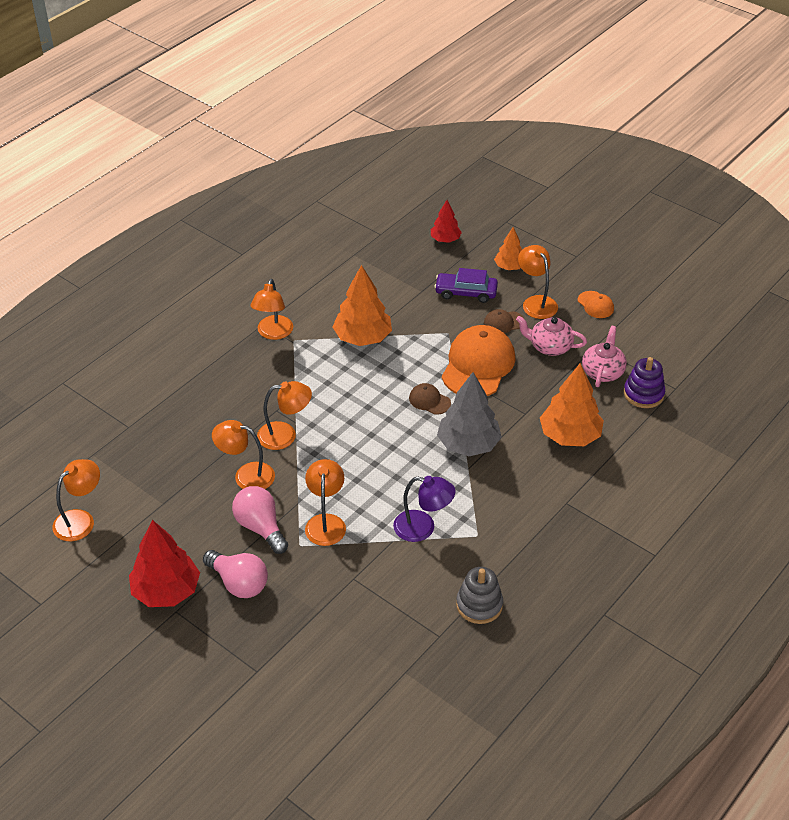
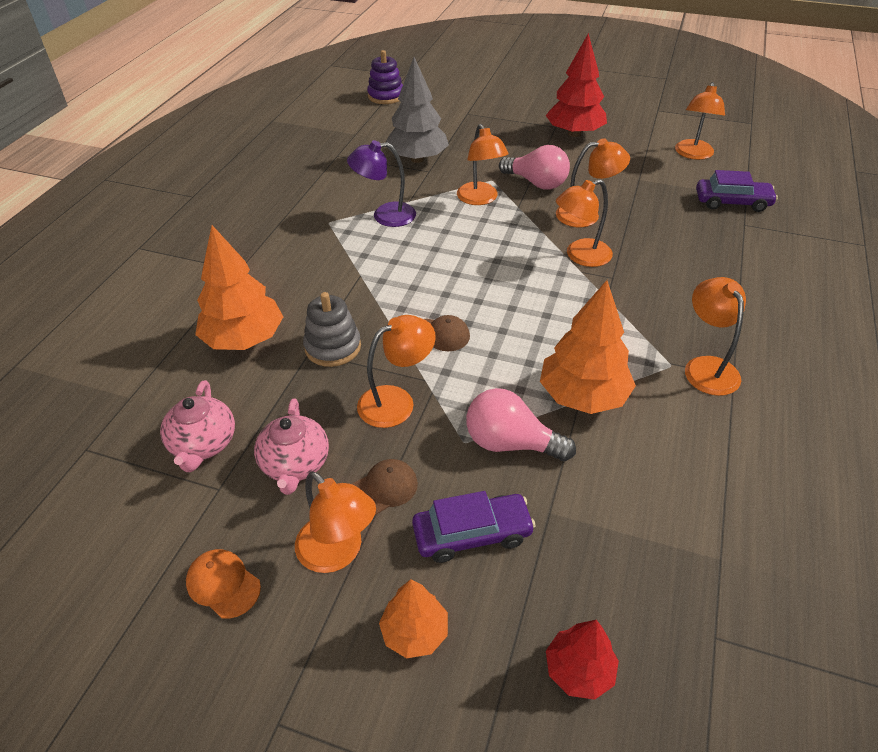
camera: 160 degrees right, 0 degrees up
(112, 451) = (732, 202): none -> purple car
(239, 583) = (522, 149): pink light bulb -> pink light bulb (510, 443)
(468, 444) = (369, 298): grey tree -> grey tree (417, 159)
(478, 365) = (396, 401): orange cap -> orange lamp
(479, 605) = (309, 178): grey stacking toy -> grey stacking toy (333, 347)
(549, 347) = (295, 464): pink teapot -> pink teapot turned 90 degrees clockwise
(643, 394) = (138, 425): purple stacking toy -> purple stacking toy (386, 96)

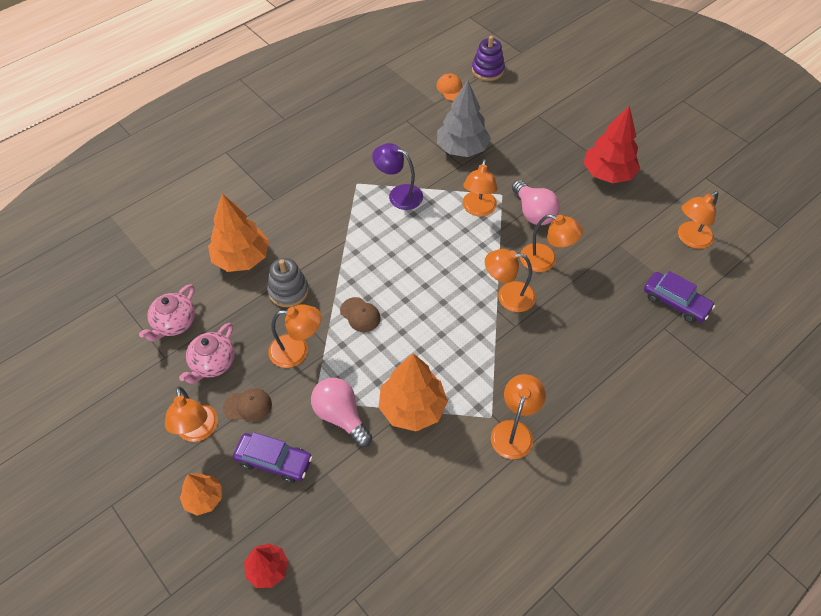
camera: 30 degrees right, 10 degrees up
(223, 584) = (132, 416): orange cap -> orange cap (451, 89)

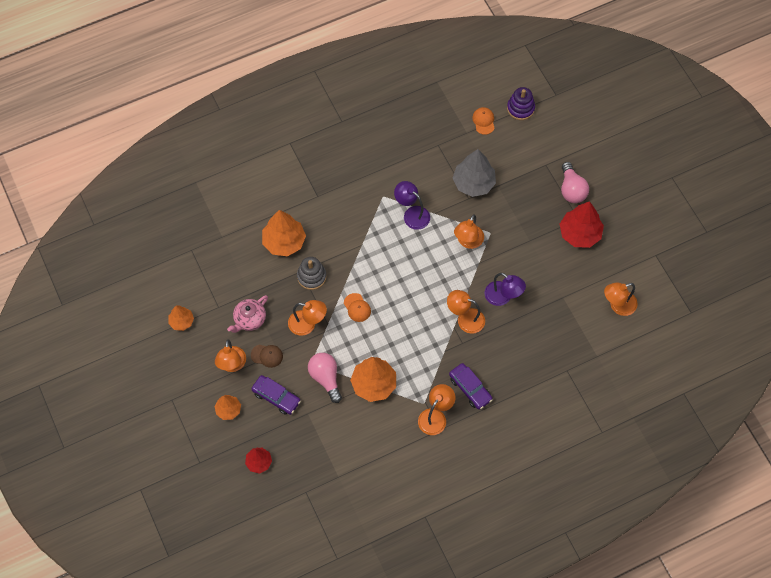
camera: 15 degrees right, 10 degrees up
(113, 389) = (181, 321): none -> orange tree
(174, 323) = (228, 283): pink teapot -> none
(360, 315) = (357, 307): brown cap -> orange cap
(533, 212) = (508, 254): pink light bulb -> pink light bulb (571, 190)
(545, 260) = (503, 297): orange lamp -> purple lamp
(675, 302) = (583, 353): purple car -> purple car (470, 389)

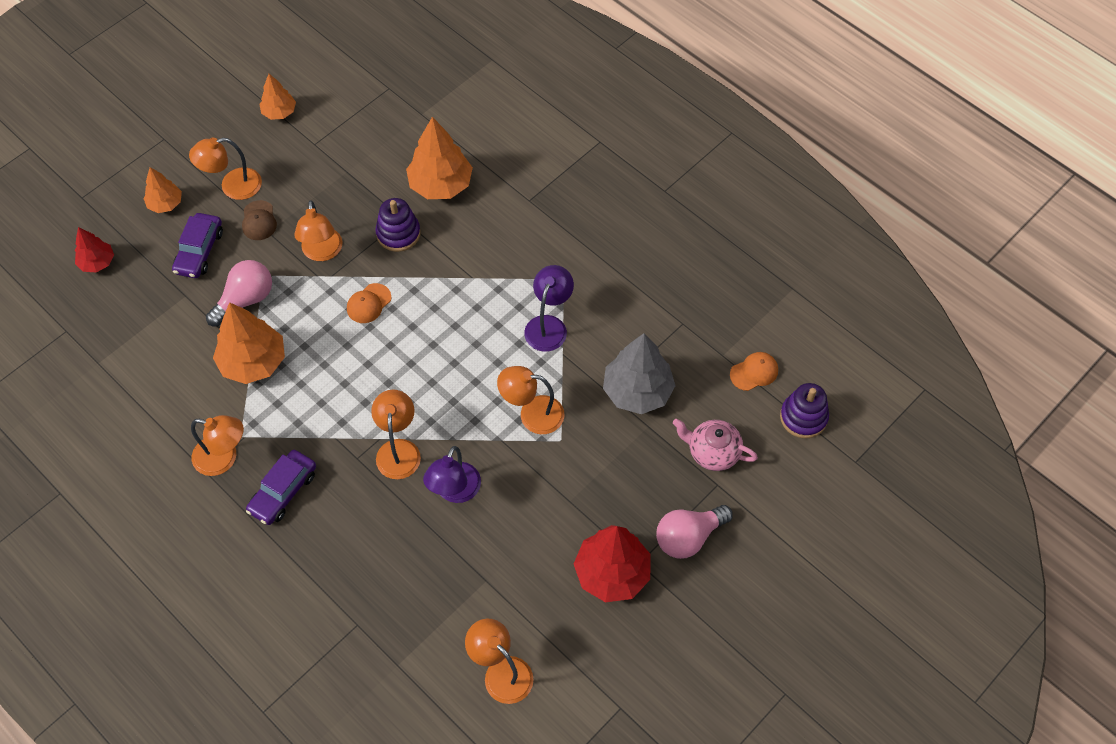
camera: 70 degrees right, 5 degrees down
(249, 319) = (307, 184): pink teapot -> pink teapot (712, 452)
(311, 276) = (398, 233): grey stacking toy -> purple stacking toy

